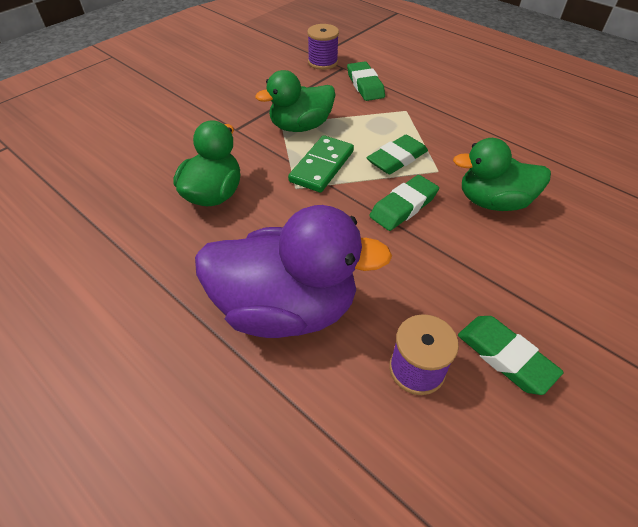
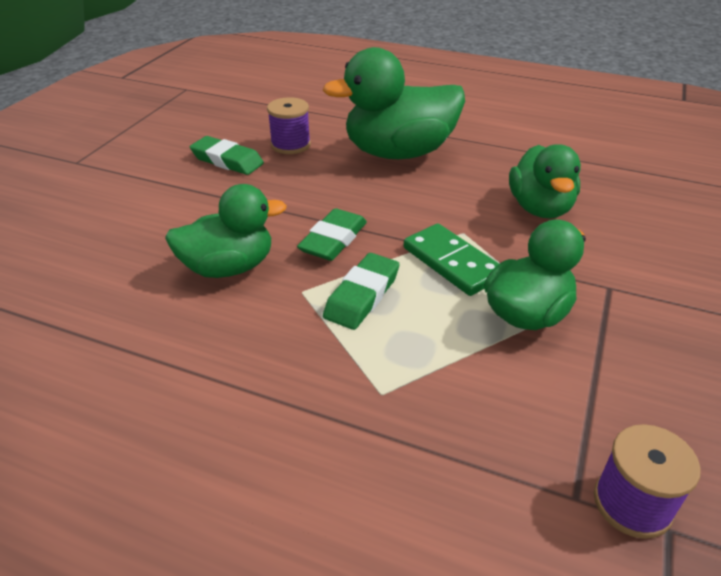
camera: 160 degrees right, 10 degrees down
(286, 308) = (399, 153): purple duck -> green duck
(322, 166) = (452, 262): green domino -> green domino turned 45 degrees counterclockwise
(365, 85) = (490, 445): green eraser -> none

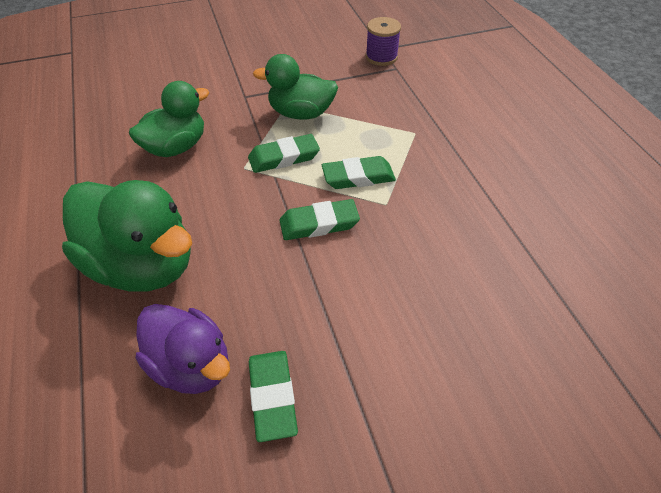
camera: 130 degrees left, 10 degrees up
(229, 267) = (409, 256): green duck -> none
(290, 145) = (191, 365): purple spool -> purple duck
(452, 262) = (284, 157): green domino -> green eraser

